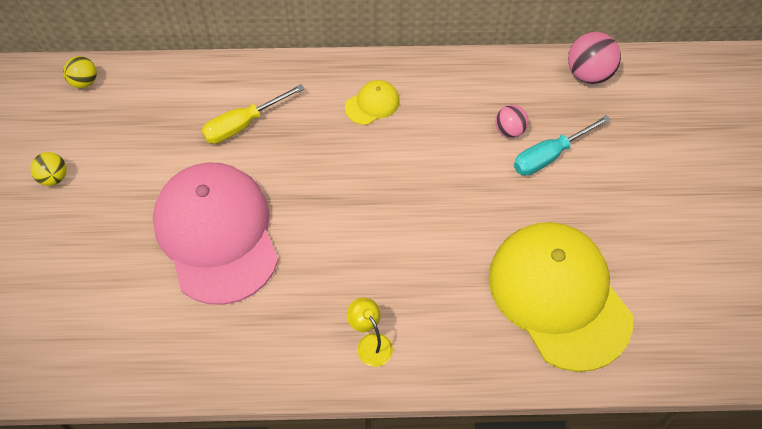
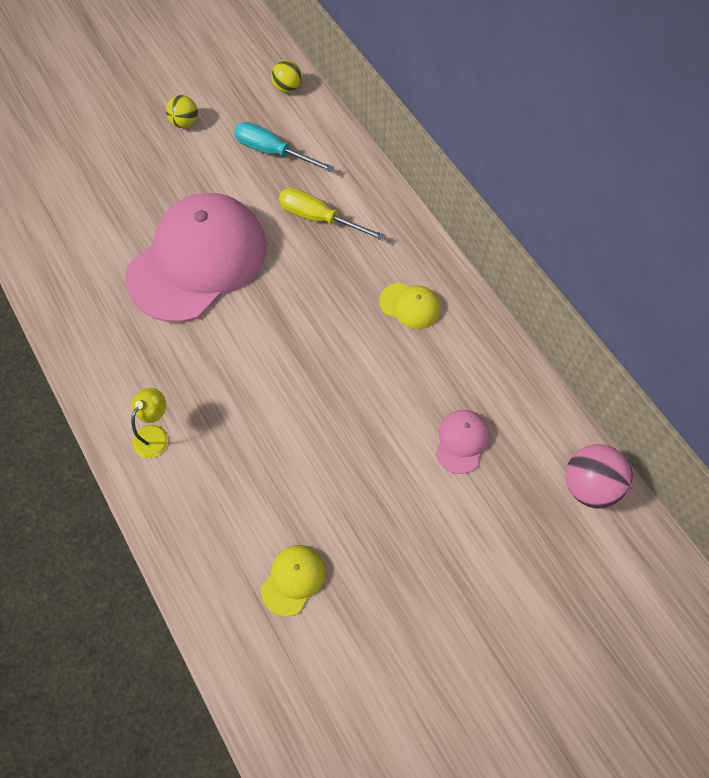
camera: 60 degrees right, 5 degrees up
(509, 130) = (461, 441): pink ball -> pink cap
(549, 156) = (456, 494): turquoise screwdriver -> turquoise screwdriver (273, 152)
(559, 296) = (293, 579): yellow cap -> yellow cap, size x0.40

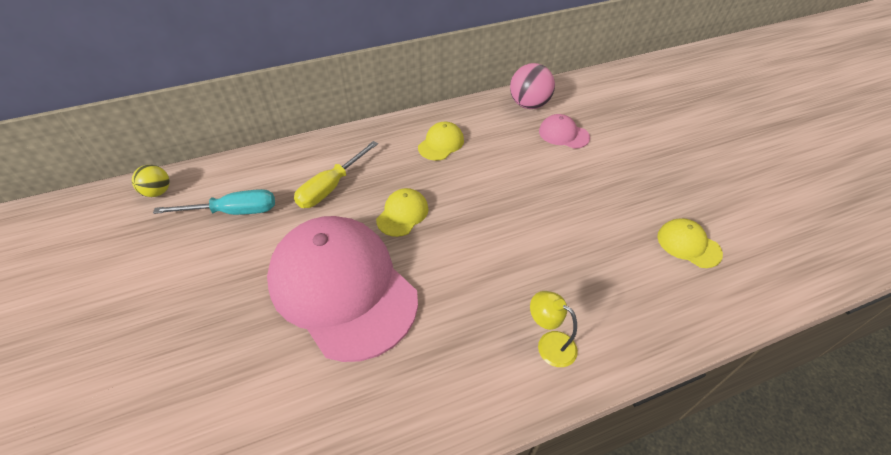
camera: 80 degrees left, 15 degrees down
(185, 123) = (143, 285): yellow ball -> none
(273, 152) = (234, 212): turquoise screwdriver -> turquoise screwdriver turned 135 degrees counterclockwise
(293, 289) = (402, 214): none -> yellow cap
(590, 486) = (596, 85): pink ball -> pink ball (529, 105)

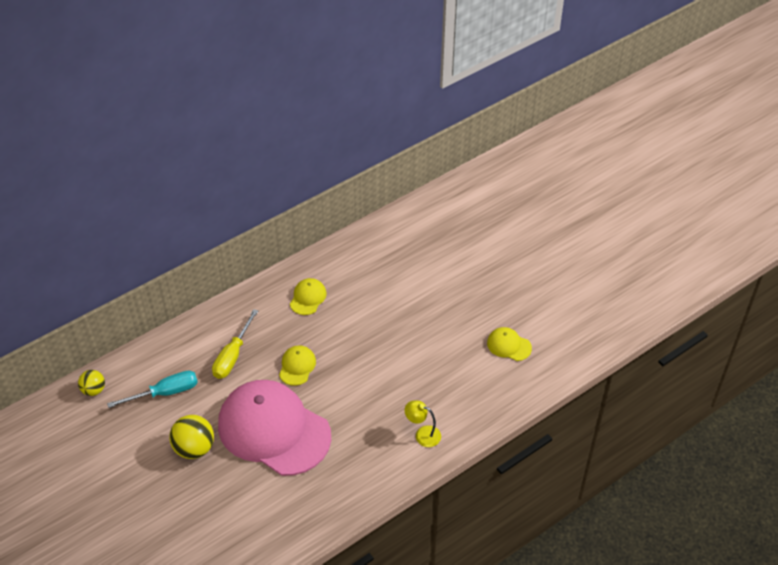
camera: 15 degrees left, 0 degrees up
(231, 288) = (194, 448): none -> yellow ball
(529, 105) = (372, 243): pink ball -> none
(563, 134) = (406, 268): pink cap -> none

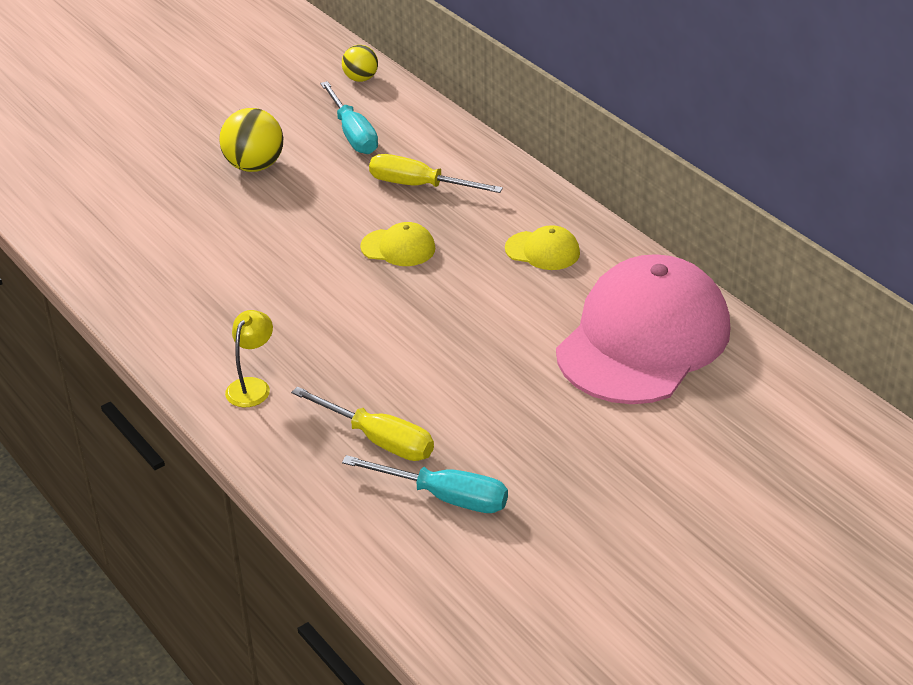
camera: 90 degrees right, 10 degrees down
(274, 430) = (278, 233): pink cap -> pink cap (643, 339)
(467, 373) = (378, 440): none -> yellow screwdriver
(509, 345) = (445, 497): yellow cap -> turquoise screwdriver

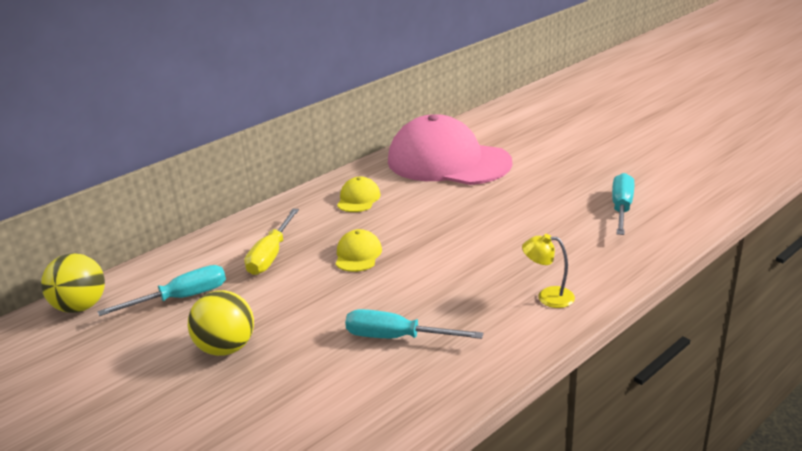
camera: 95 degrees left, 10 degrees down
(224, 269) = (397, 338): none -> turquoise screwdriver
(360, 79) = (80, 307): yellow ball -> yellow ball, size x1.61
(378, 440) = (581, 236): yellow screwdriver -> none

